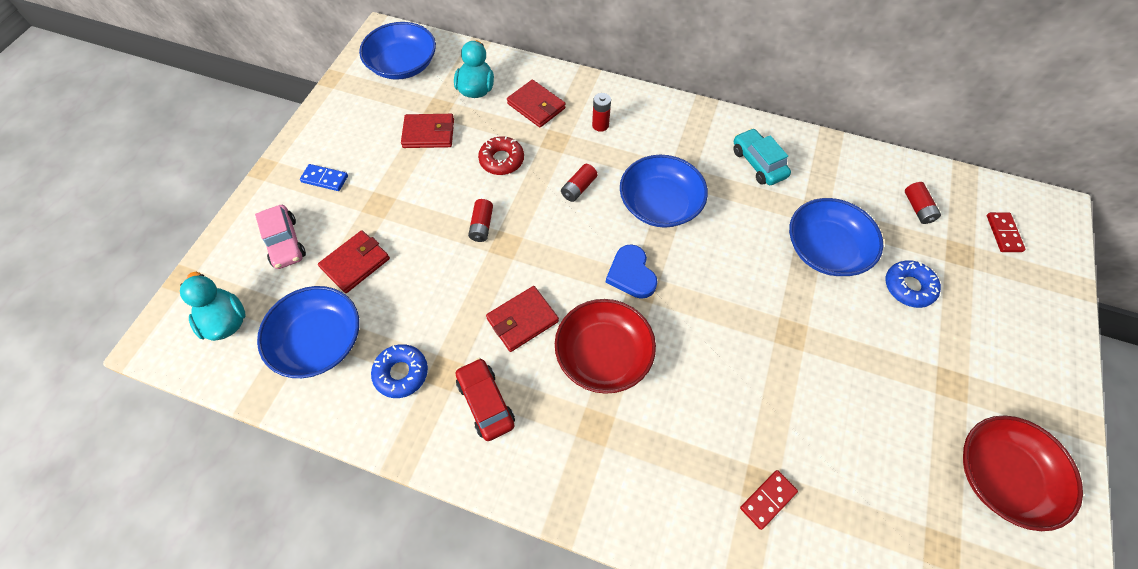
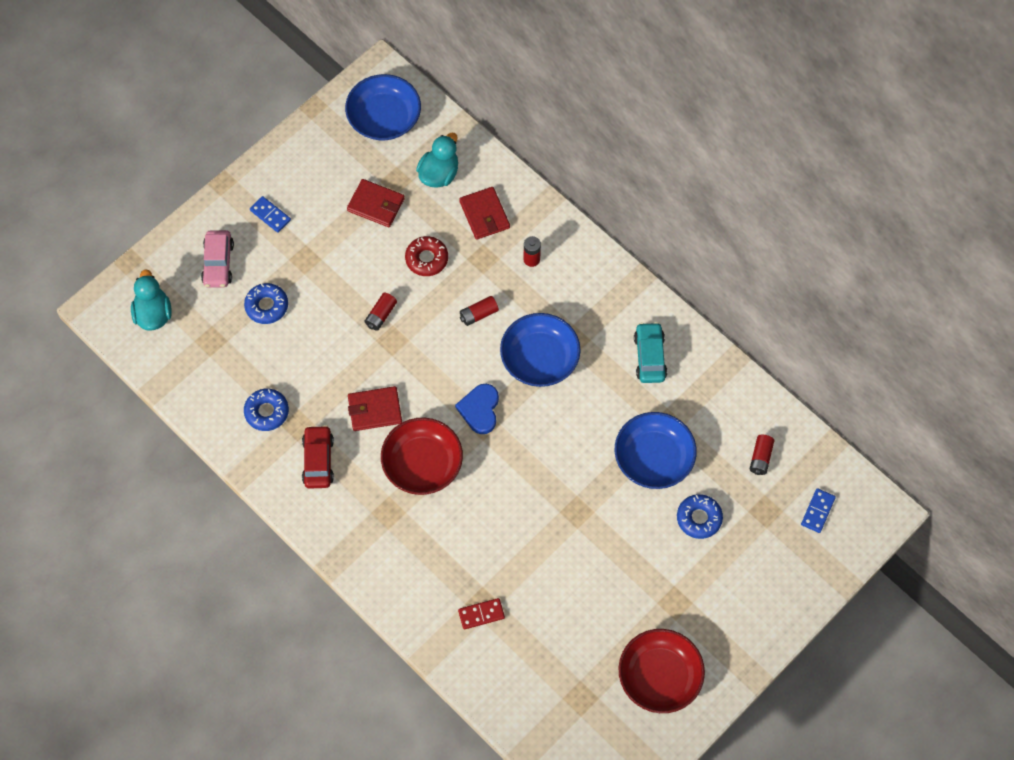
camera: 25 degrees right, 5 degrees up
(319, 341) = (216, 360): blue bowl -> none
(355, 263) = (267, 306): red wallet -> blue donut
(1003, 233) = (818, 511): red domino -> blue domino

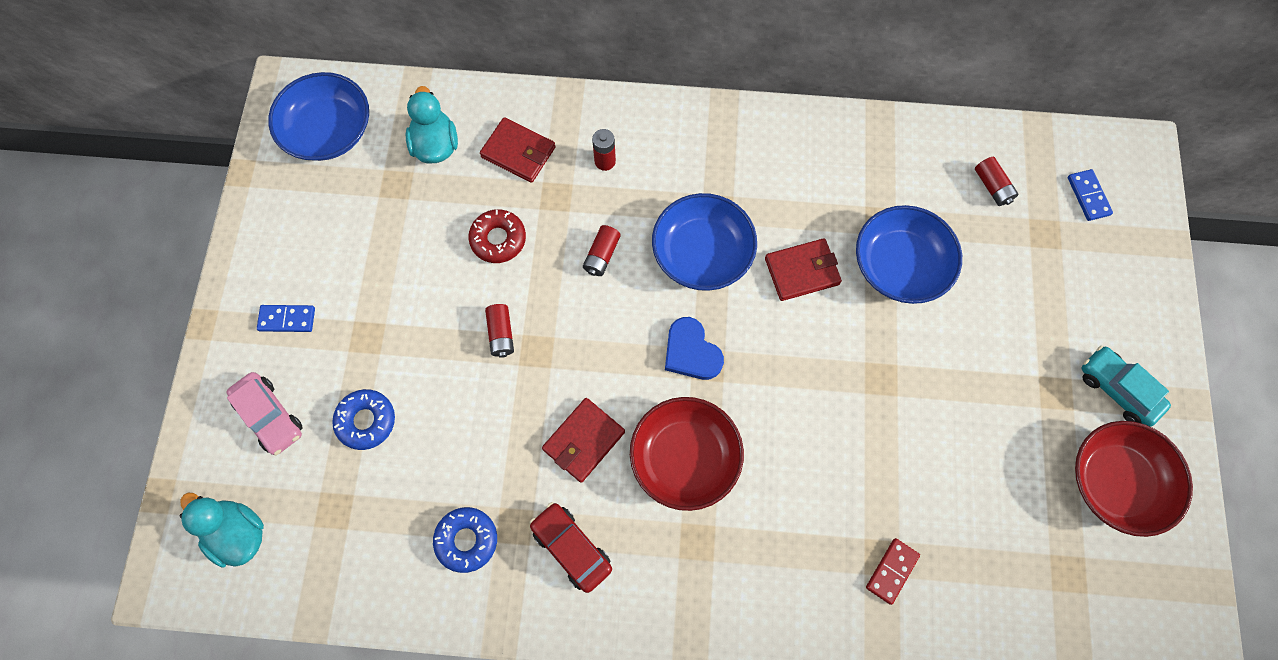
camera: 40 degrees left, 5 degrees up
(376, 205) = (396, 224): red wallet -> red wallet (802, 271)
(649, 357) = (803, 170): turquoise car -> turquoise car (1117, 389)
(699, 518) = (996, 290): blue donut -> none

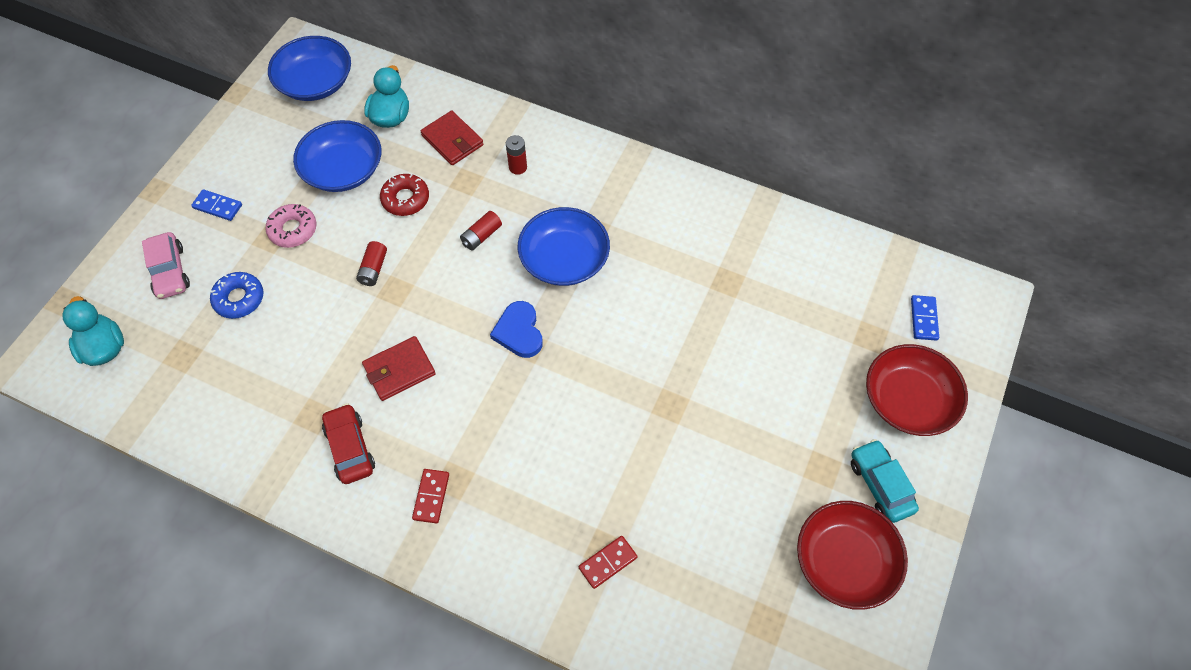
camera: 20 degrees right, 10 degrees down
(388, 318) = (293, 230): none -> pink donut
(467, 540) = (271, 413): blue donut -> none
(682, 569) = (431, 496): none -> red domino
(685, 457) = (475, 411): red bowl -> red bowl (908, 400)
(802, 271) = (641, 299): red wallet -> none
(900, 265) = (728, 321): blue bowl -> blue bowl (343, 170)
(992, 186) = (839, 285): red battery -> none

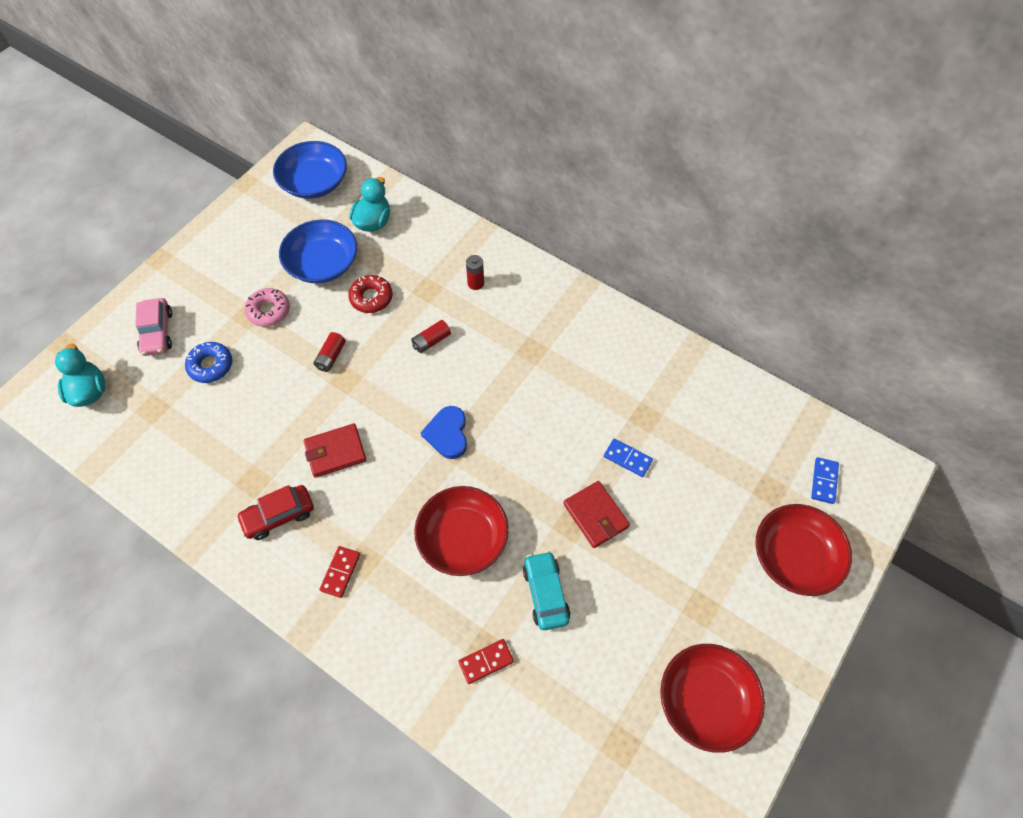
camera: 10 degrees right, 0 degrees up
(217, 206) = (209, 281): blue domino -> blue domino (627, 458)
(350, 448) = (278, 516): red car -> red car turned 105 degrees counterclockwise
(452, 140) = (422, 251): red wallet -> red wallet (595, 515)
(557, 439) = (462, 538): none -> red bowl
(564, 259) = (501, 373): blue bowl -> none
(880, 485) = (753, 633): turquoise car -> turquoise car (545, 593)

